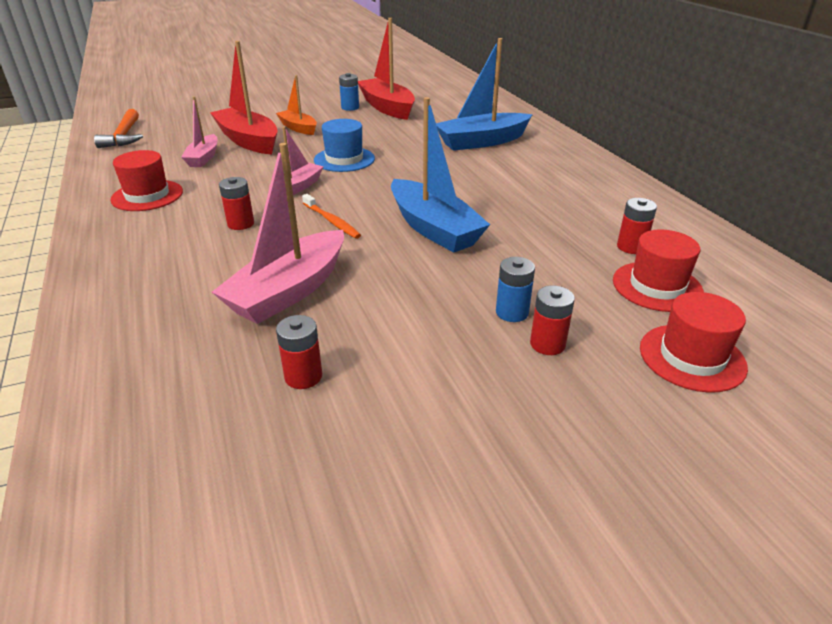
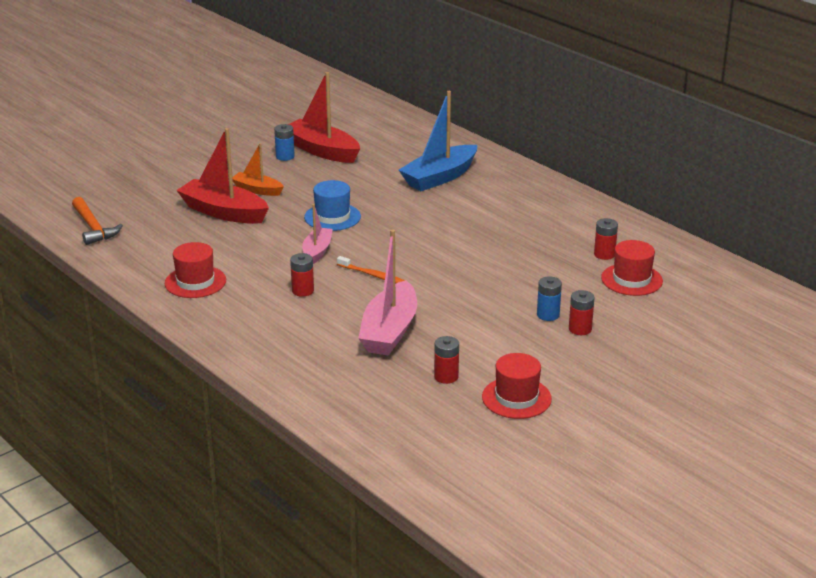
camera: 20 degrees left, 5 degrees down
(203, 158) = (202, 237): pink boat -> none
(434, 228) = (456, 266): blue boat -> none
(692, 357) = (666, 319): red hat -> red hat (516, 398)

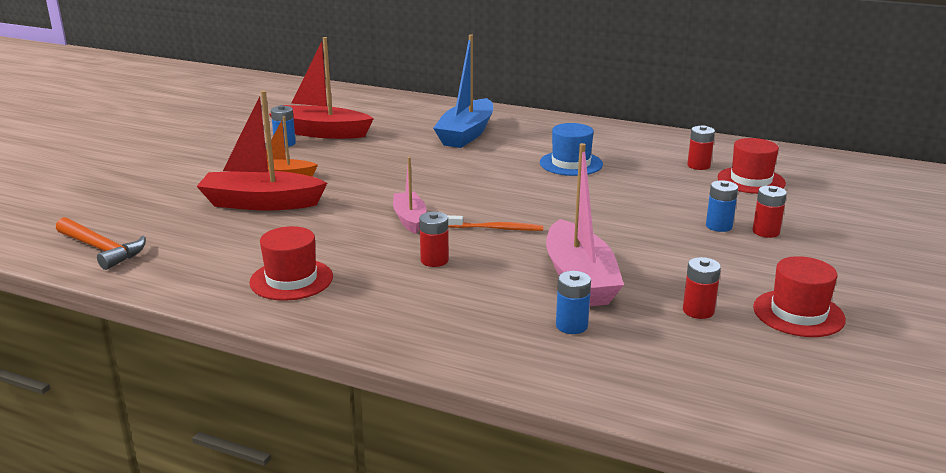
camera: 25 degrees left, 5 degrees down
(332, 217) = (392, 185): blue hat -> blue hat (571, 163)
(346, 363) = (571, 326): none -> blue battery

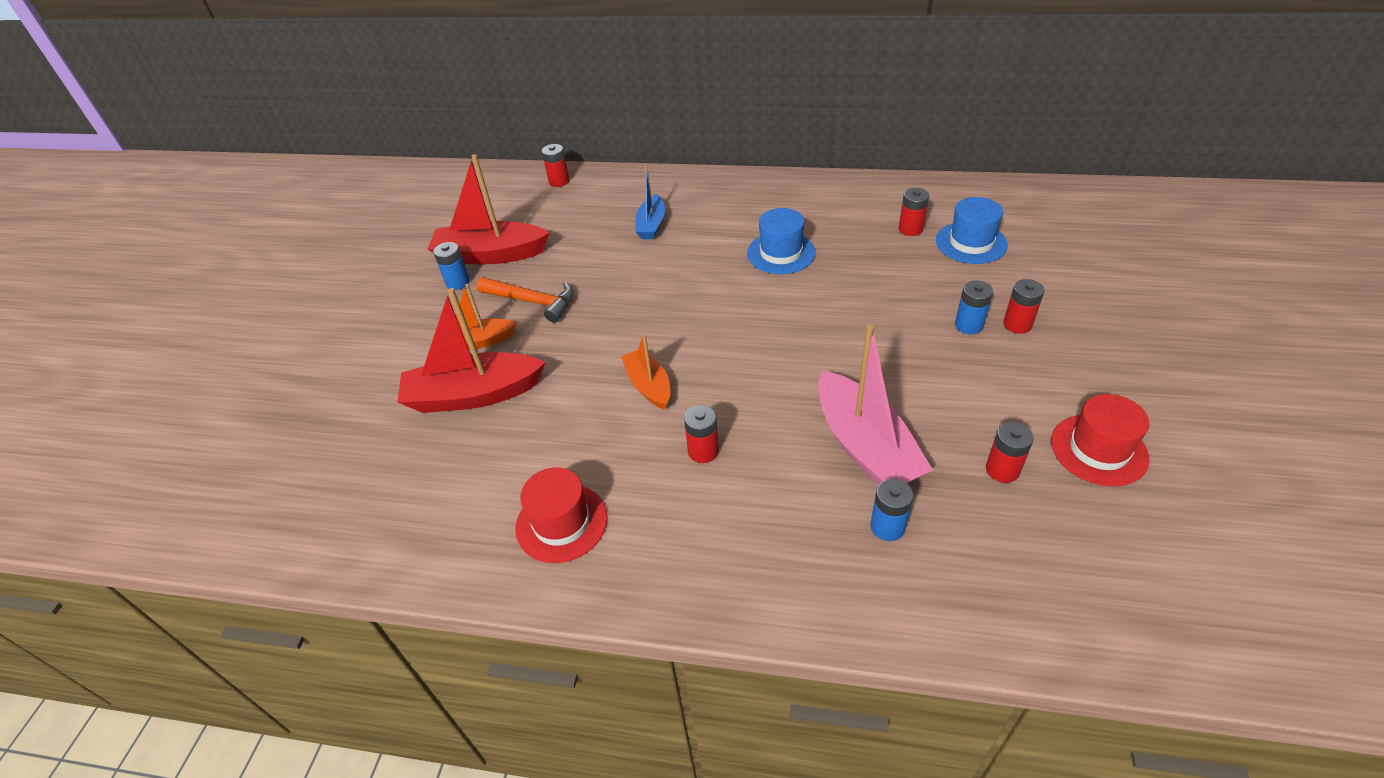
camera: 10 degrees left, 20 degrees up
(102, 249) = (322, 521): orange hammer -> orange hammer (532, 301)
(402, 101) = (559, 181): none -> red battery
(409, 219) = (648, 386): pink boat -> orange boat
(466, 134) = (651, 225): blue boat -> blue boat, size x0.58
(497, 228) = (748, 381): orange toothbrush -> none
(751, 180) = (971, 243): red hat -> blue hat

